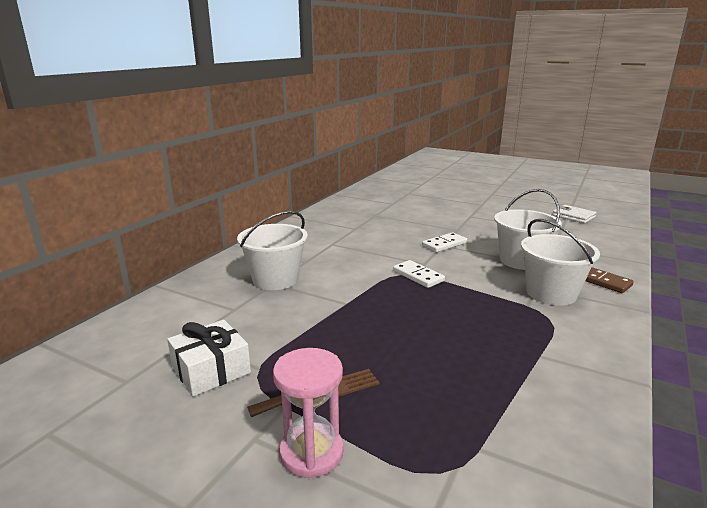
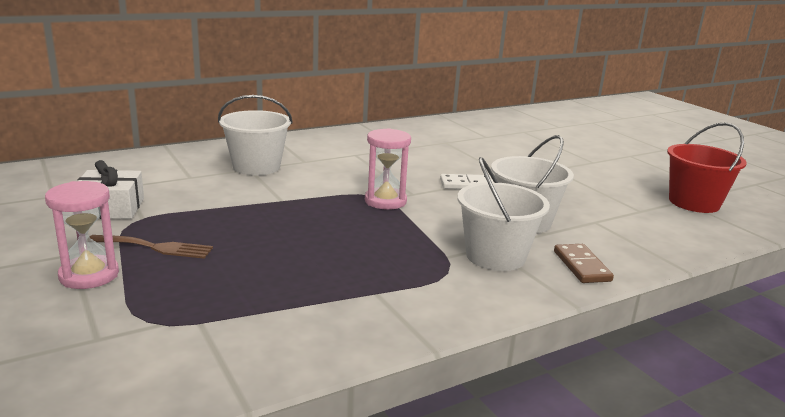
camera: 30 degrees right, 0 degrees up
(418, 276) = (385, 201): white domino -> pink hourglass
(573, 216) = (694, 203): white wallet -> red bucket

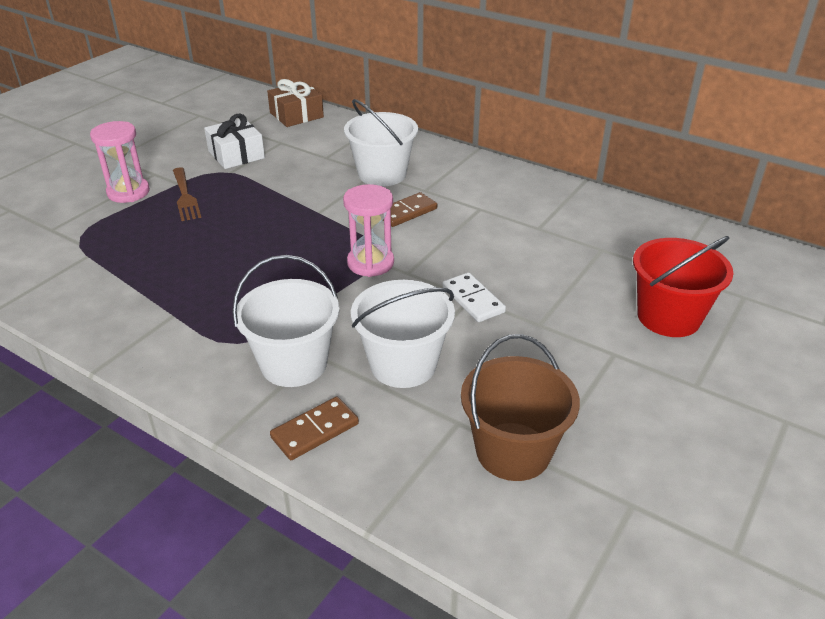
camera: 65 degrees right, 15 degrees up
(81, 168) = (296, 115): none -> brown gift
(328, 174) = (406, 212): none -> brown domino
(629, 215) = (513, 451): none -> brown bucket
(694, 203) = (639, 519): red bucket -> red bucket (668, 317)

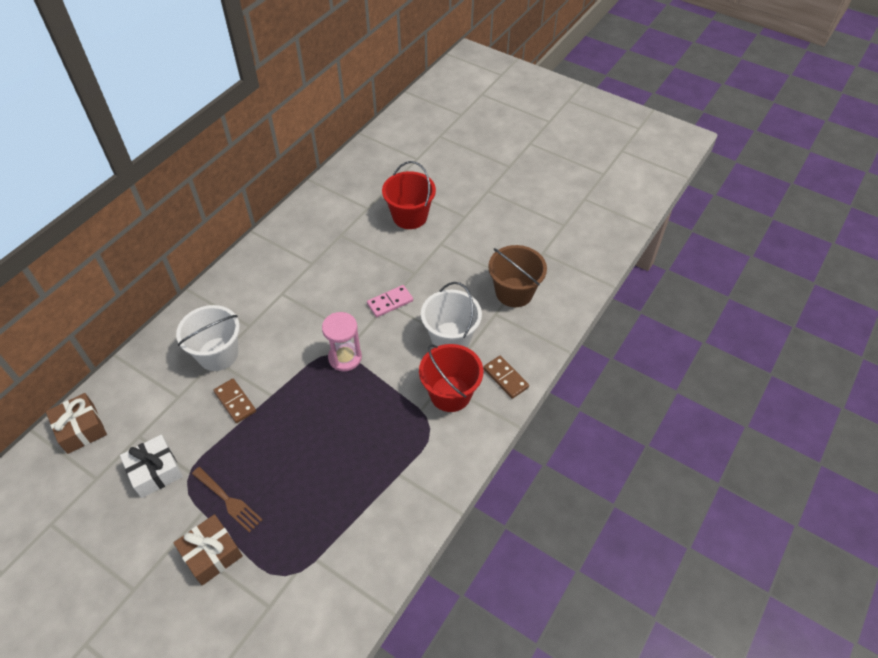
camera: 90 degrees left, 15 degrees up
(128, 192) = (211, 554): pink hourglass -> brown gift
(185, 196) = (228, 501): brown fork -> brown fork turned 60 degrees clockwise
(294, 364) = (450, 394): white bucket -> red bucket
(406, 212) = (280, 337): brown domino -> brown domino (235, 402)
(473, 300) = (390, 302): white domino -> pink domino

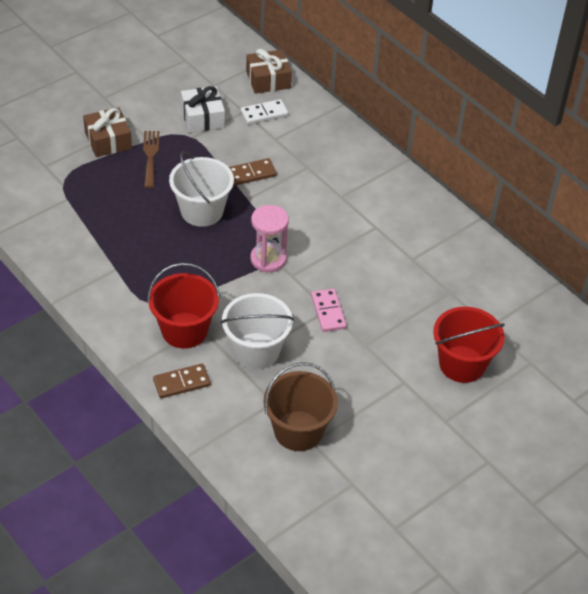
camera: 105 degrees right, 5 degrees down
(139, 417) = (264, 113): none -> white domino
(218, 354) = (313, 170): white bucket -> white bucket (202, 211)
(228, 501) = (150, 156): brown fork -> brown fork turned 120 degrees clockwise

